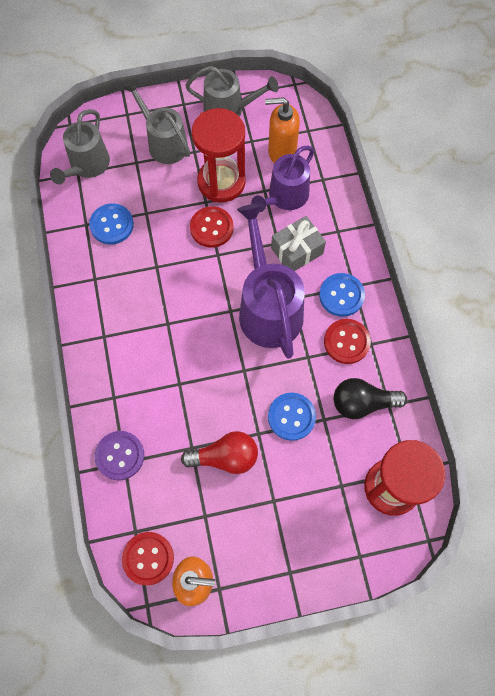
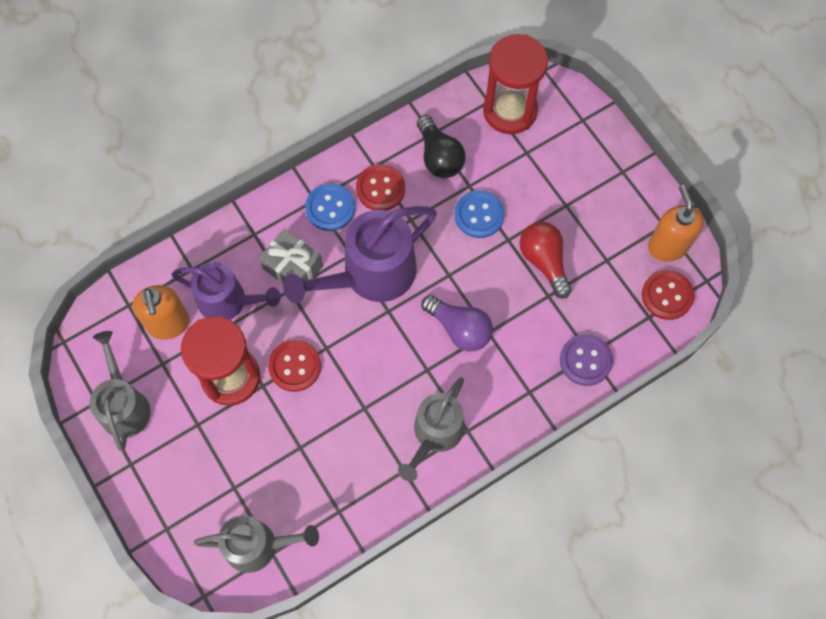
camera: 110 degrees left, 0 degrees up
(112, 225) = (329, 480): blue button -> none
(164, 143) = (196, 465): grey watering can -> grey watering can (435, 434)
(191, 361) = (460, 329): none -> purple light bulb

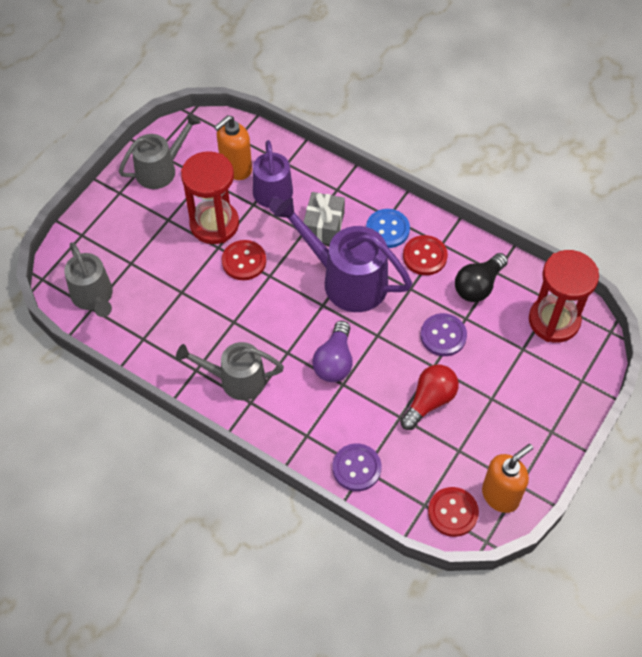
camera: 65 degrees right, 10 degrees down
(479, 215) = (443, 336): blue button -> purple button

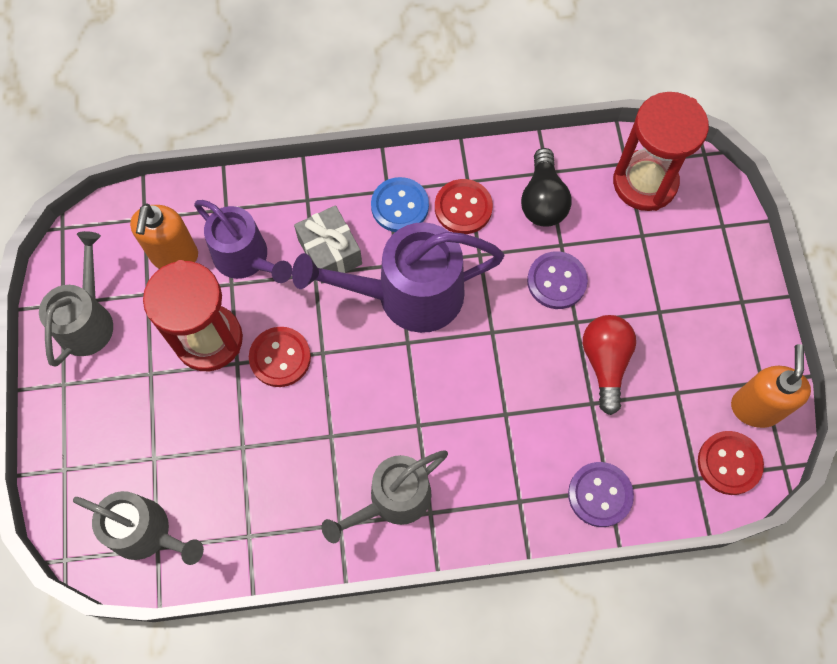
camera: 40 degrees left, 10 degrees up
(334, 362) = (475, 396): purple light bulb -> none

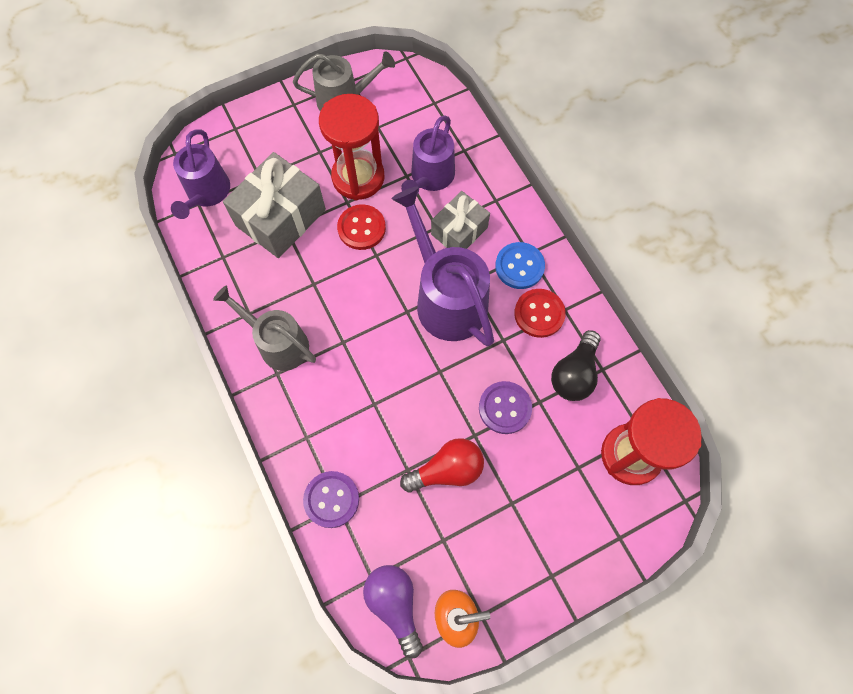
camera: 70 degrees right, 0 degrees up
(147, 532) = (206, 193): grey watering can -> purple watering can
(174, 256) = (413, 132): orange soap dispenser -> none
(224, 448) = (280, 217): none -> grey gift
(543, 200) = (574, 374): black light bulb -> black light bulb turned 45 degrees counterclockwise
(729, 463) = (395, 604): red button -> purple light bulb

